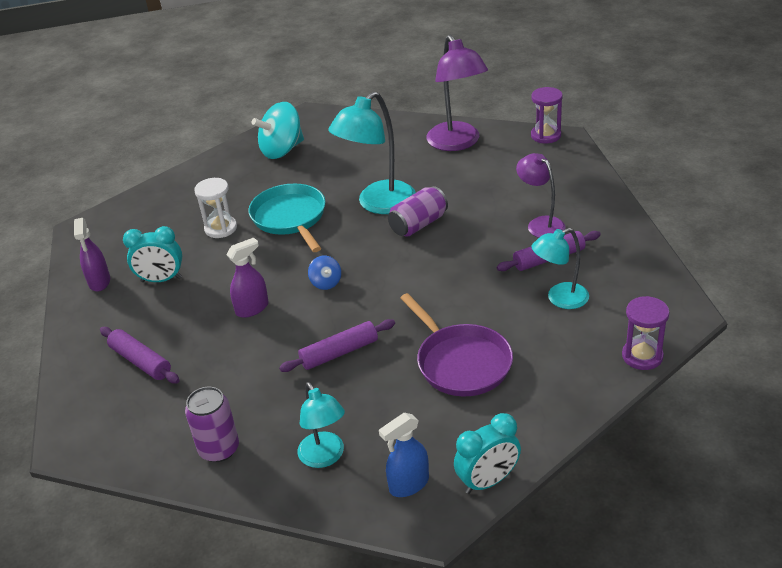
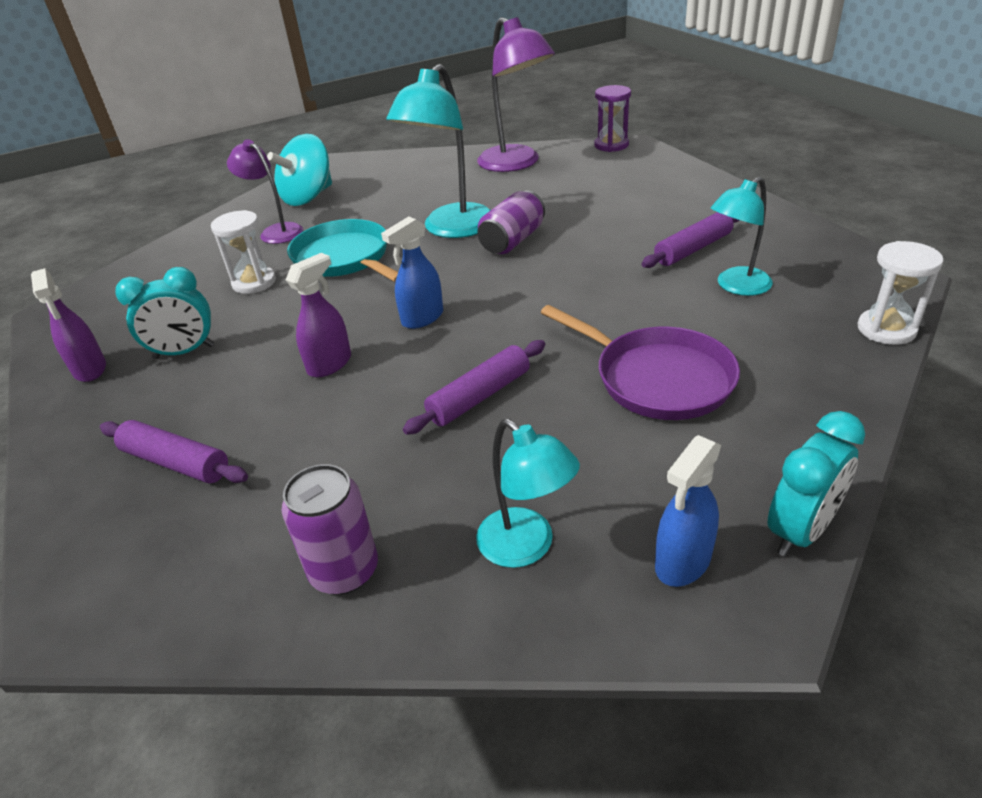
camera: 15 degrees left, 0 degrees up
(326, 283) = (422, 318): blue spinning top -> blue spray bottle
(540, 224) = (659, 219): purple lamp -> purple lamp (276, 231)
(642, 356) = (886, 329): purple hourglass -> white hourglass

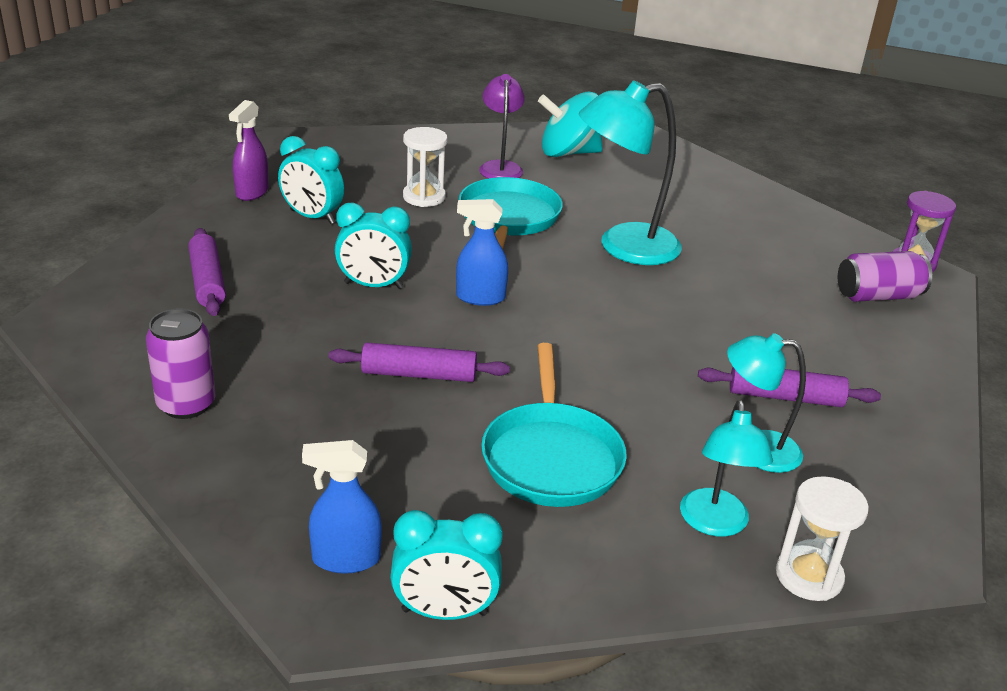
camera: 40 degrees right, 5 degrees down
(330, 364) = (373, 285): purple spray bottle -> turquoise clock
(512, 241) = (651, 287): purple can -> purple can (878, 296)
(516, 164) = (785, 226): purple lamp -> none
(526, 547) = (285, 474): turquoise lamp -> turquoise lamp (715, 524)
(657, 378) = (551, 457): purple pan -> turquoise pan

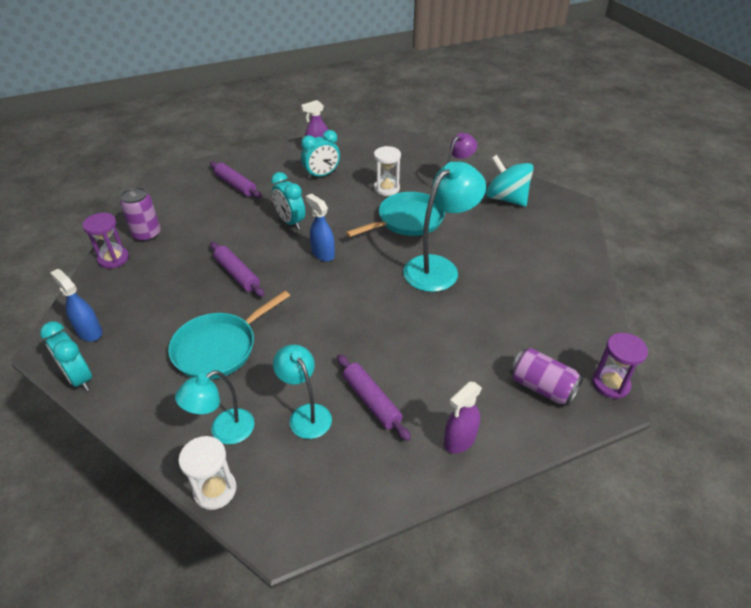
camera: 50 degrees right, 10 degrees up
(193, 461) = (113, 259): none -> purple hourglass
(207, 281) = (235, 185): purple rolling pin -> purple rolling pin turned 75 degrees counterclockwise
(312, 217) = (322, 175): turquoise clock -> turquoise clock turned 105 degrees counterclockwise
(623, 247) = (439, 267): turquoise lamp -> turquoise lamp turned 105 degrees clockwise
(900, 376) = (459, 440): none -> purple spray bottle

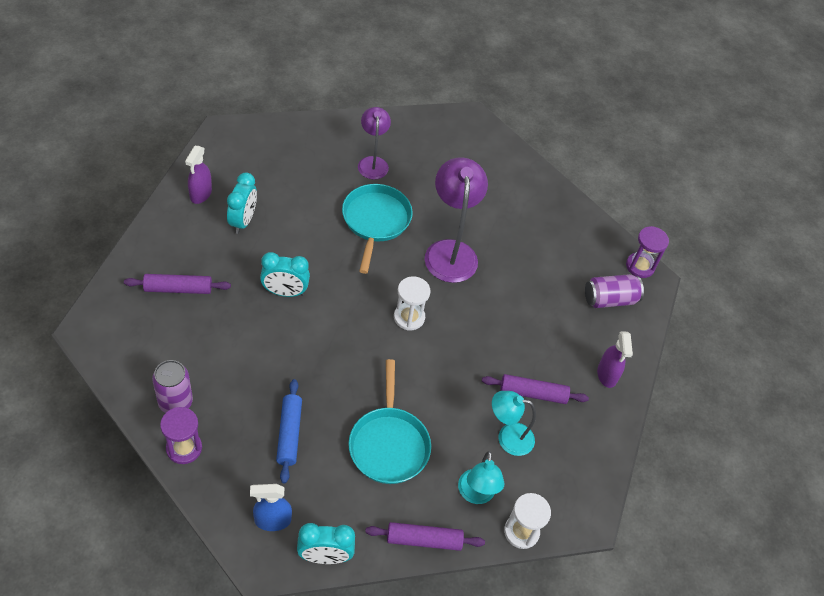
camera: 55 degrees left, 10 degrees up
(174, 294) = (289, 434): none -> blue rolling pin
(237, 274) = (313, 375): purple rolling pin -> purple rolling pin (424, 540)
(323, 254) = (353, 303): blue spray bottle -> none
(386, 188) = (318, 198): white hourglass -> white hourglass (409, 317)
(439, 267) = (450, 251): turquoise lamp -> purple lamp
(506, 198) = (422, 145): turquoise spinning top -> none

